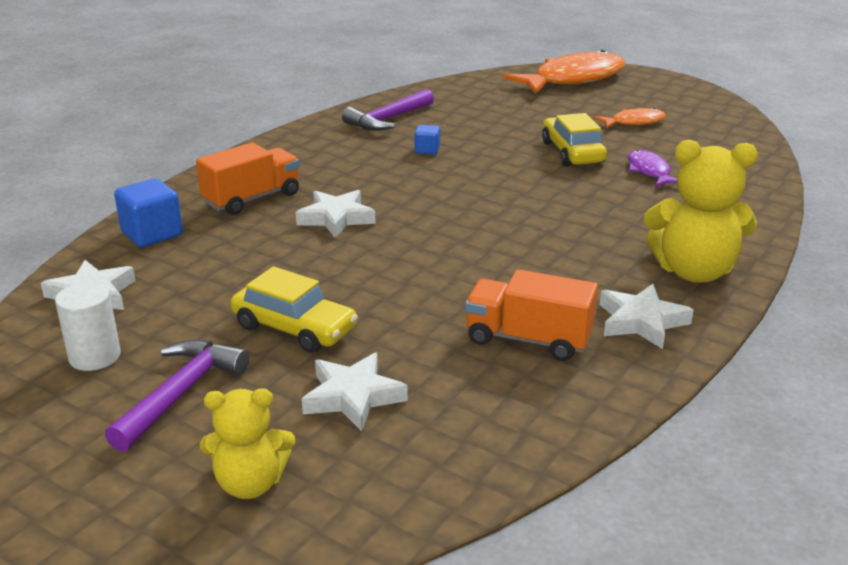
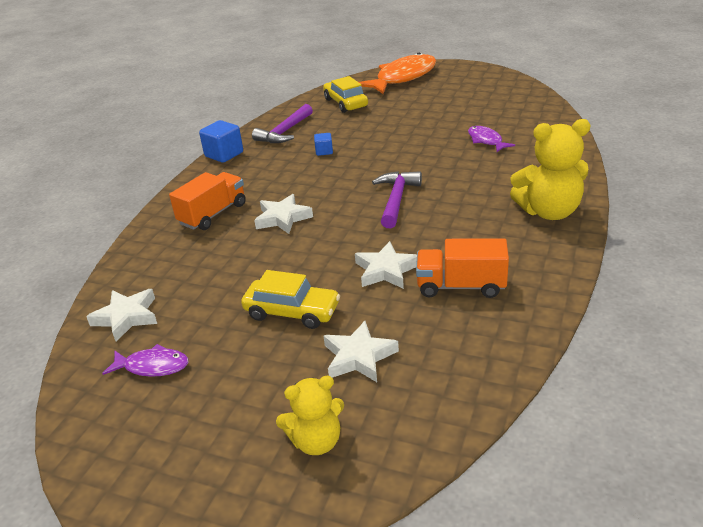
camera: 10 degrees left, 5 degrees up
(95, 356) = (153, 366): white cylinder -> purple fish
(152, 234) = (150, 257): blue cube -> blue cube (224, 154)
(181, 393) = (232, 381): purple hammer -> purple hammer (396, 199)
(572, 152) = (427, 135): yellow car -> yellow car (345, 103)
(634, 122) = (459, 104): orange fish -> none
(641, 322) = (531, 257): white star -> white star (386, 270)

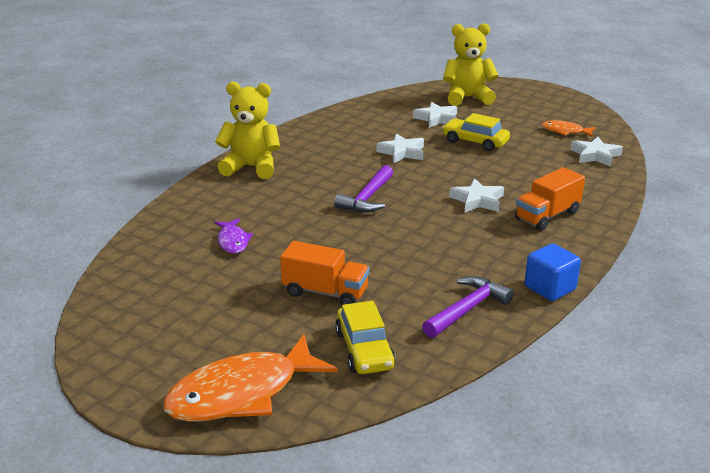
camera: 170 degrees left, 5 degrees down
(153, 366) = (565, 131): purple fish -> orange fish
(316, 441) = (467, 98): yellow teddy bear -> yellow teddy bear, size x1.58
(324, 151) = (421, 266): blue cube -> none
(461, 286) = (356, 137): orange truck -> orange truck (325, 292)

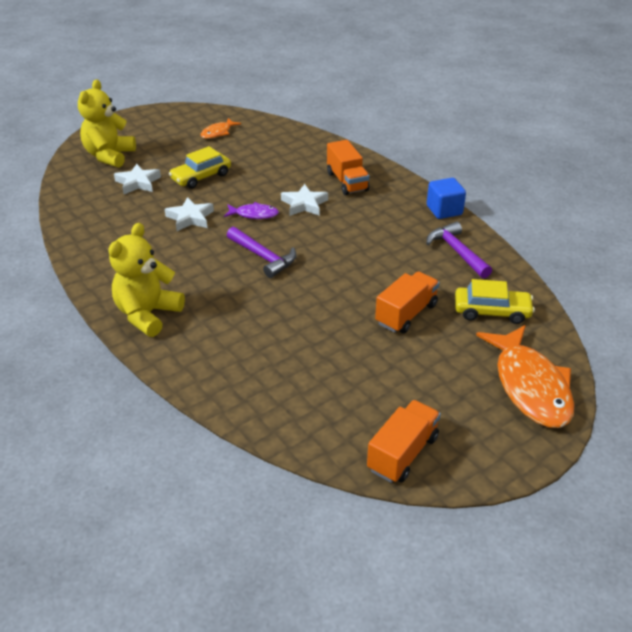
camera: 70 degrees left, 10 degrees up
(115, 322) = (402, 453): none -> orange truck
(233, 241) = (294, 353): purple fish -> purple fish (254, 214)
(595, 155) = (269, 134): white star -> none

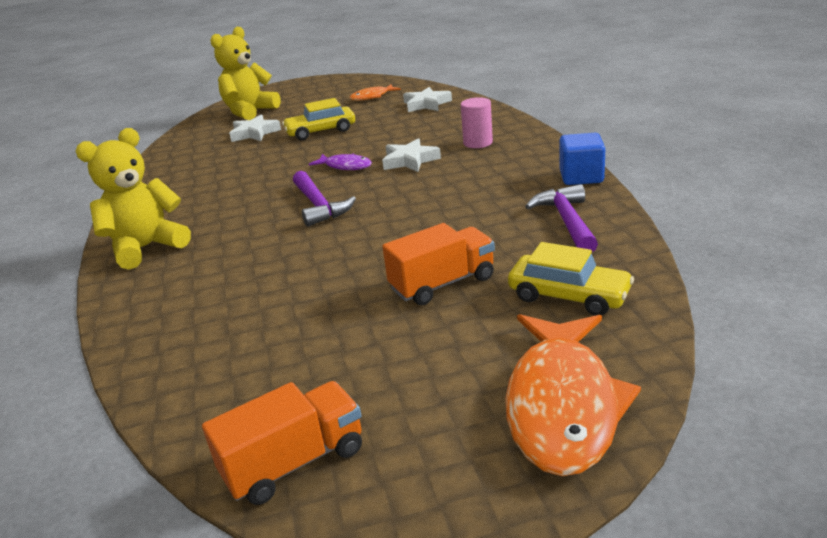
camera: 25 degrees right, 10 degrees down
(190, 218) = (276, 165): white star -> white star (426, 104)
(347, 182) = (478, 143): orange truck -> pink cylinder

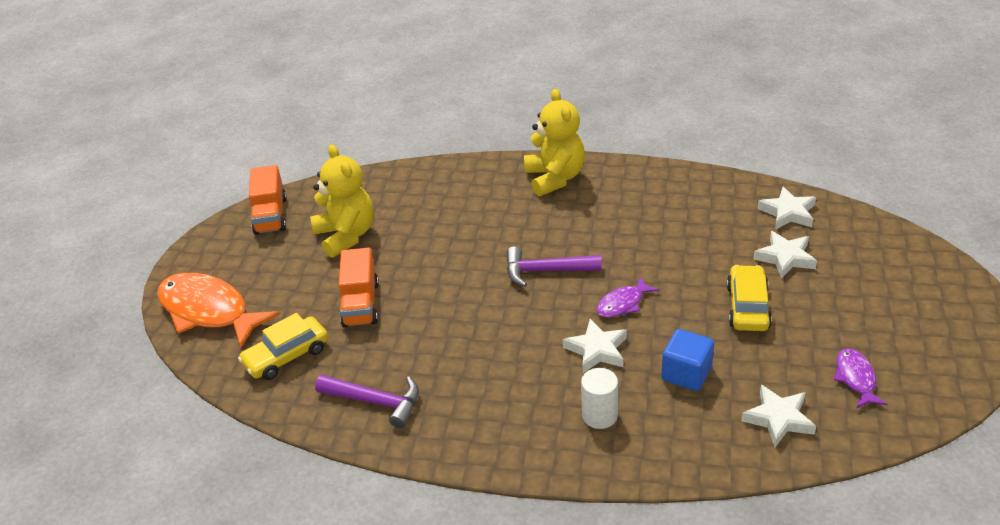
camera: 115 degrees right, 10 degrees up
(192, 143) = (788, 213): none -> white star
(249, 111) = (877, 263): yellow teddy bear -> yellow teddy bear (346, 235)
(372, 97) = (855, 378): orange fish -> purple fish
(478, 143) = (599, 415): pink cylinder -> white cylinder
(581, 177) = (443, 453): blue cube -> blue cube (686, 374)

